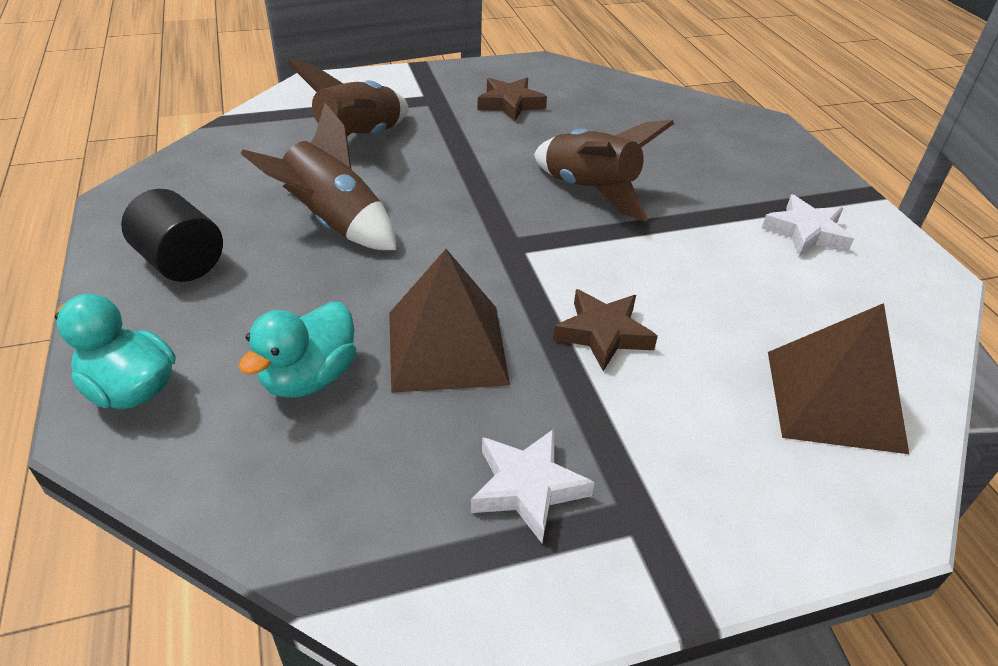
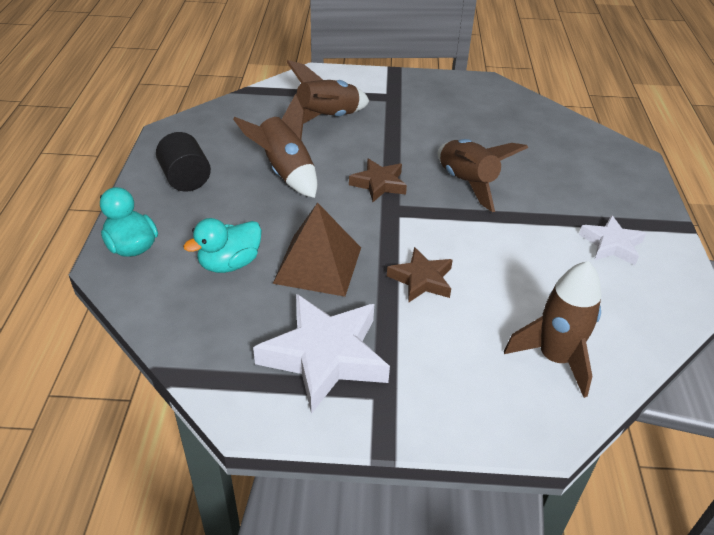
camera: 20 degrees right, 0 degrees up
(510, 104) = (444, 109): brown star -> brown star (379, 184)
(527, 487) = (325, 356): white star -> white star, size x1.76
(834, 400) = (555, 358): brown pyramid -> brown rocket

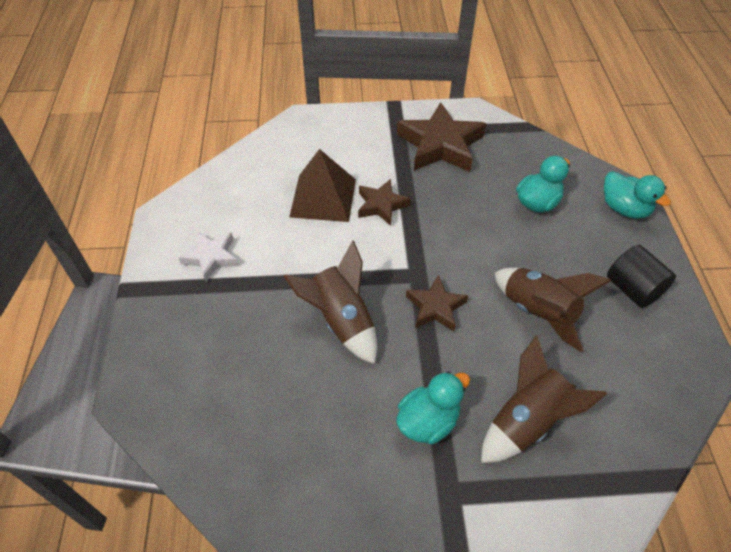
camera: 175 degrees right, 10 degrees up
(318, 265) = (467, 209): brown pyramid -> brown pyramid (323, 197)
(325, 356) = (440, 145): white star -> brown star
(400, 124) = (428, 421): none -> turquoise duck
(555, 358) = (286, 158): brown rocket -> none

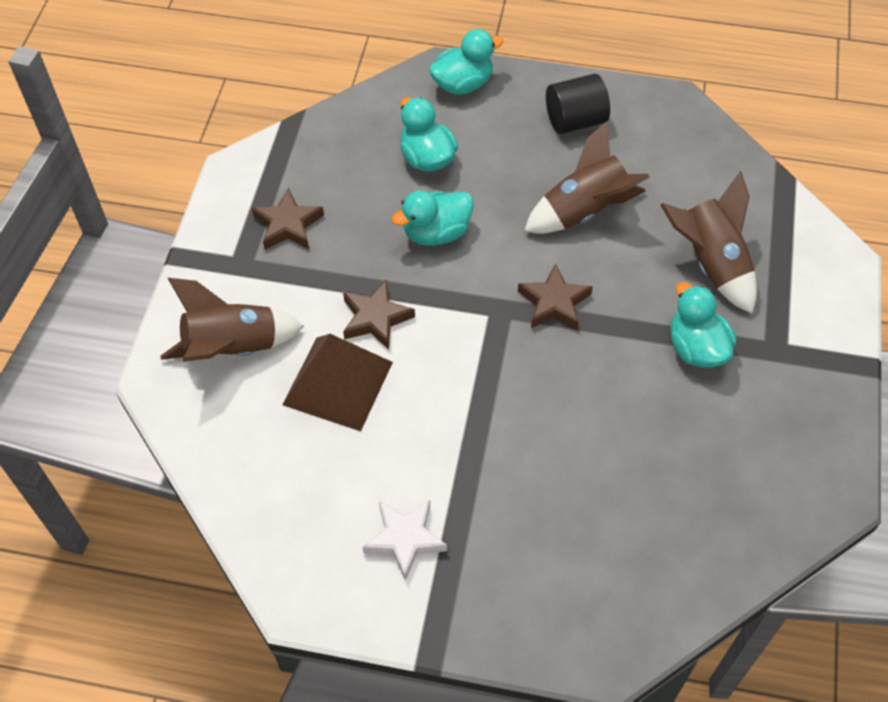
camera: 75 degrees left, 5 degrees up
(341, 321) = (549, 402): brown rocket -> brown rocket (233, 348)
(440, 145) = (288, 225): brown star -> brown star, size x0.57
(470, 222) = (436, 233): none -> turquoise duck

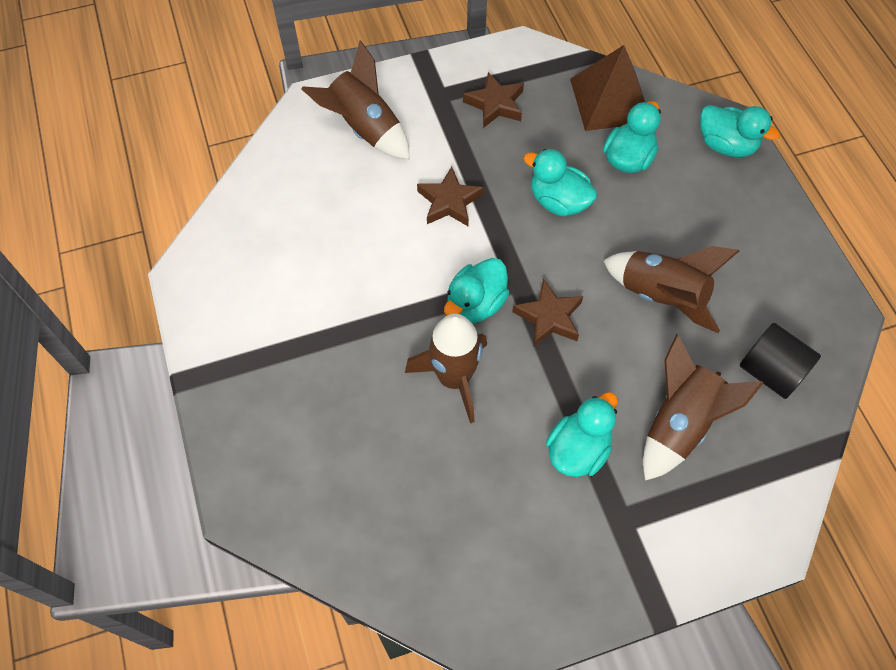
camera: 60 degrees right, 5 degrees up
(337, 383) = (376, 207): brown pyramid -> brown pyramid (610, 100)
(405, 539) = (269, 316): white star -> none
(505, 353) = (475, 304): none -> turquoise duck
(572, 408) = (454, 378): none -> brown rocket
(575, 121) = (755, 244): black cylinder -> black cylinder (770, 372)

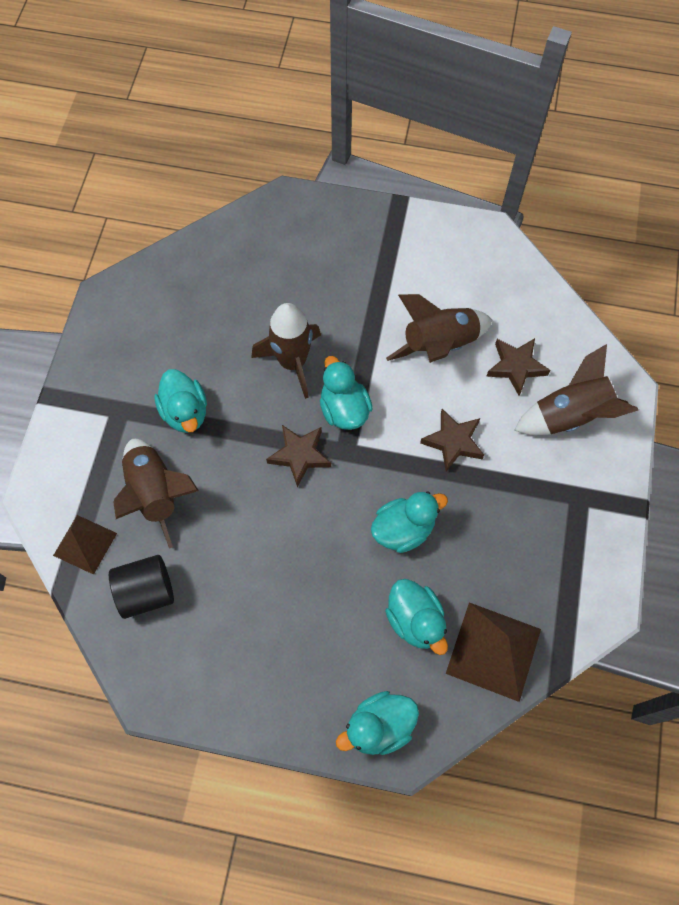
camera: 120 degrees right, 5 degrees up
(495, 104) = (543, 540): brown star -> brown star (516, 367)
(661, 296) = (263, 553): brown rocket -> brown rocket (439, 345)
(775, 457) = (85, 544): none -> brown pyramid

